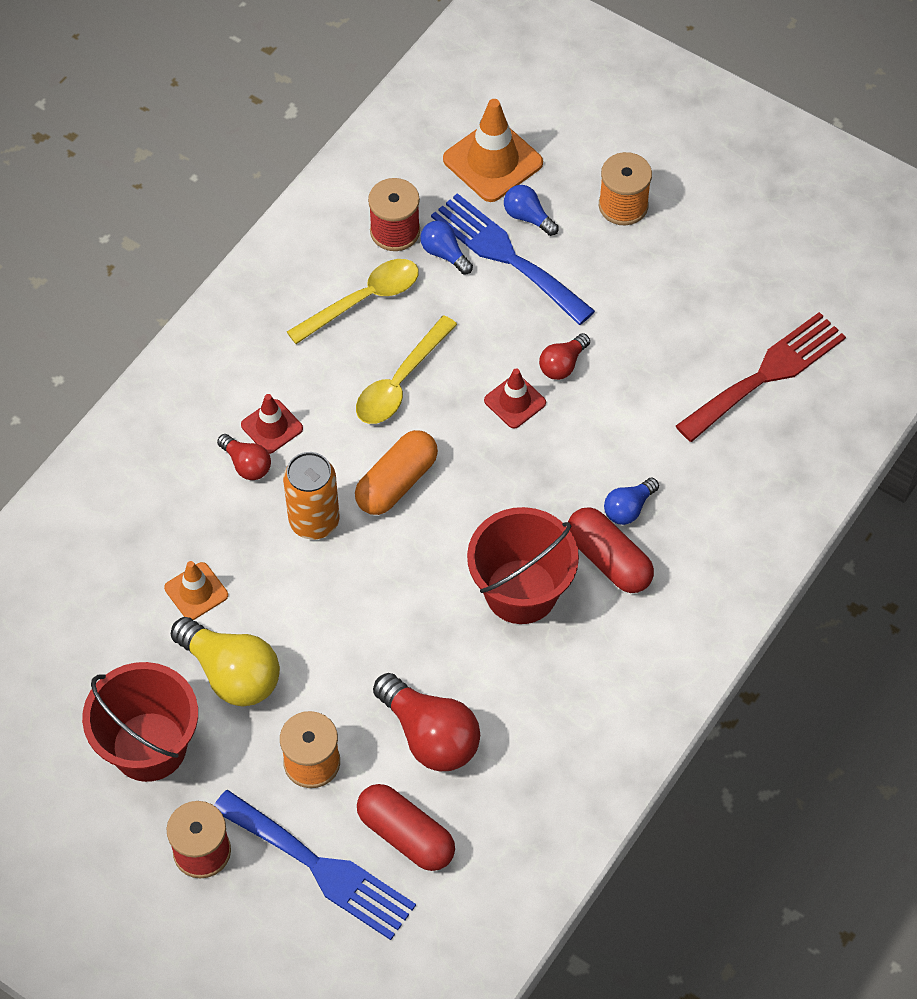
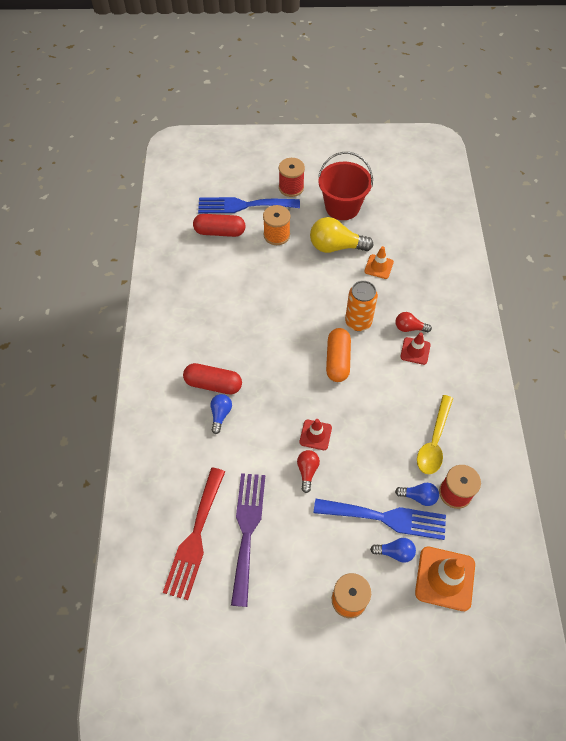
camera: 145 degrees right, 0 degrees up
(400, 381) = (378, 410): yellow spoon -> none
(430, 735) = (238, 269): red light bulb -> none
(521, 591) = (243, 346): red bucket -> none
(693, 344) = (247, 530): none -> purple fork

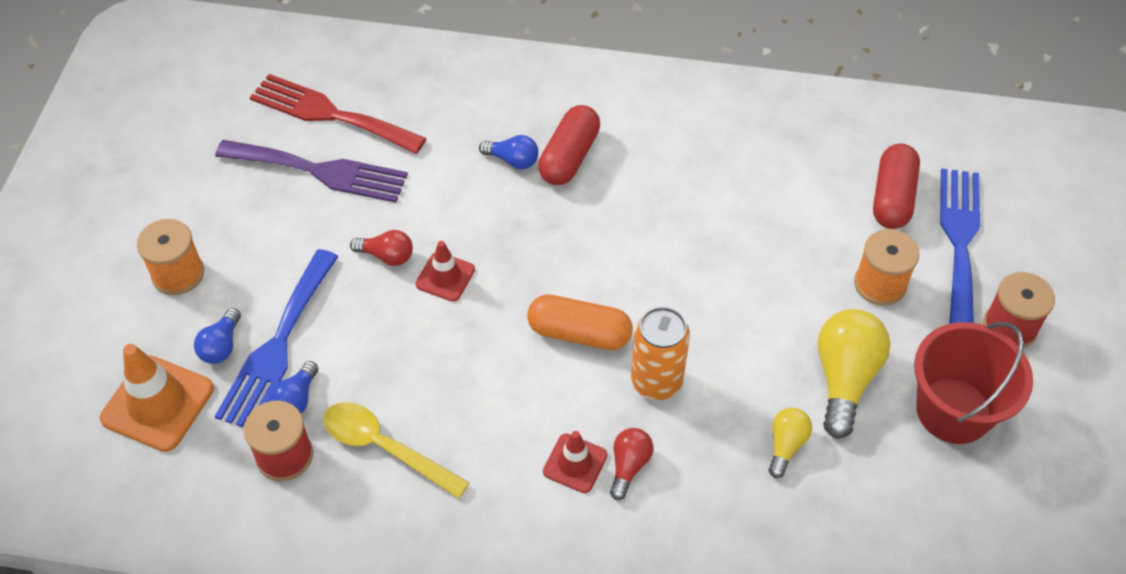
camera: 100 degrees right, 5 degrees down
(379, 267) = (786, 445): orange traffic cone -> yellow light bulb

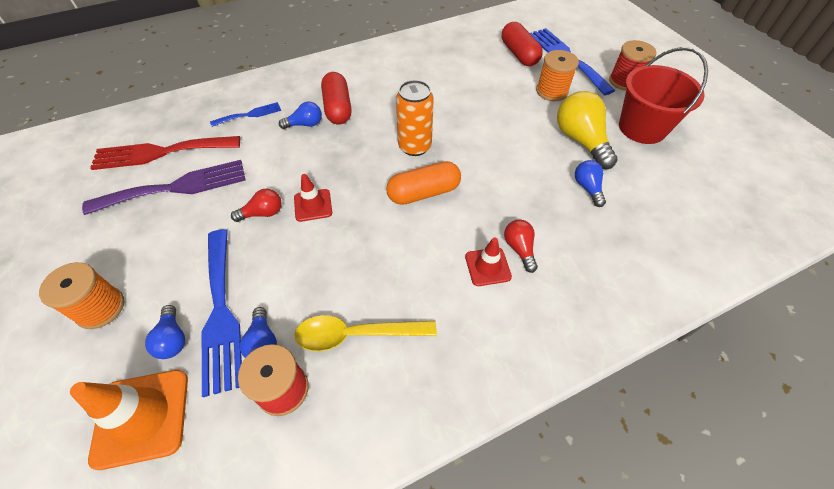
camera: 35 degrees left, 0 degrees up
(458, 111) = (250, 115): none -> blue fork
(656, 381) = (490, 194): orange can -> orange can (415, 146)
(786, 445) = (587, 188): yellow light bulb -> blue light bulb

